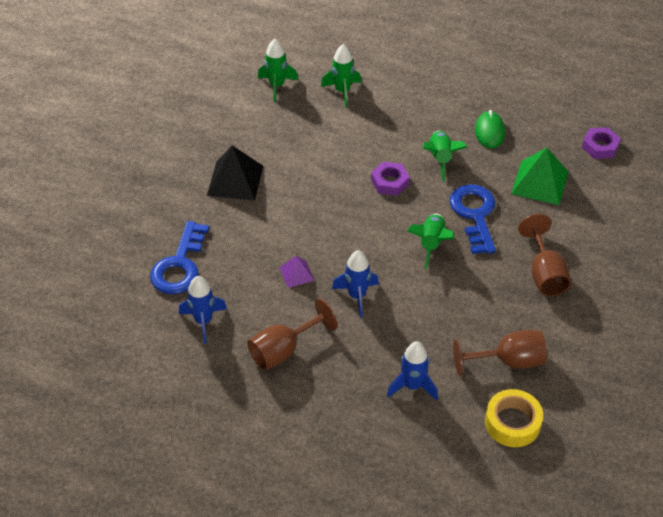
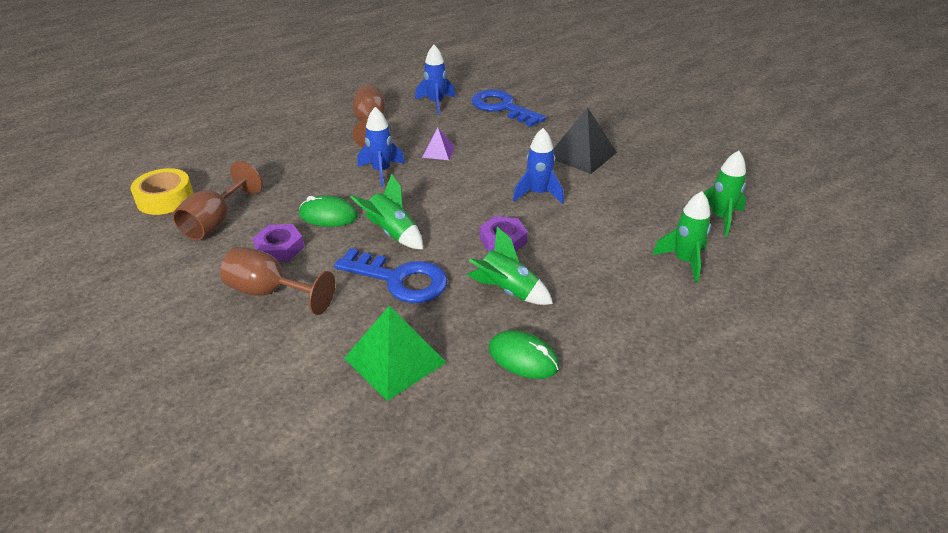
camera: 120 degrees right, 10 degrees down
(412, 386) = (264, 166): blue rocket -> blue rocket (538, 194)
(442, 294) = (328, 215): none -> green mouse
(600, 146) = (400, 470): purple nut -> purple nut (279, 248)

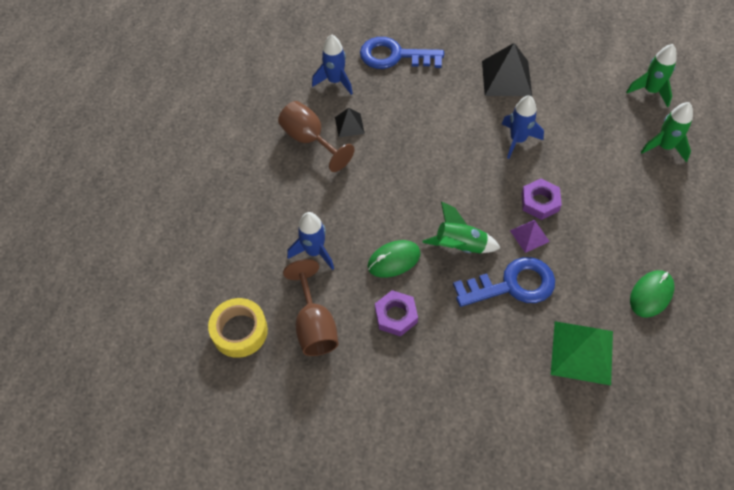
camera: 35 degrees left, 20 degrees up
(270, 292) = (439, 359): brown goblet -> none
(381, 171) = (380, 188): blue rocket -> blue rocket (314, 251)
(411, 129) = (349, 125): none -> black pyramid
(438, 152) = (399, 139): purple pyramid -> purple pyramid (529, 236)
(507, 291) = (589, 246): green rocket -> none
(523, 358) = (651, 294): green mouse -> green mouse turned 45 degrees counterclockwise

